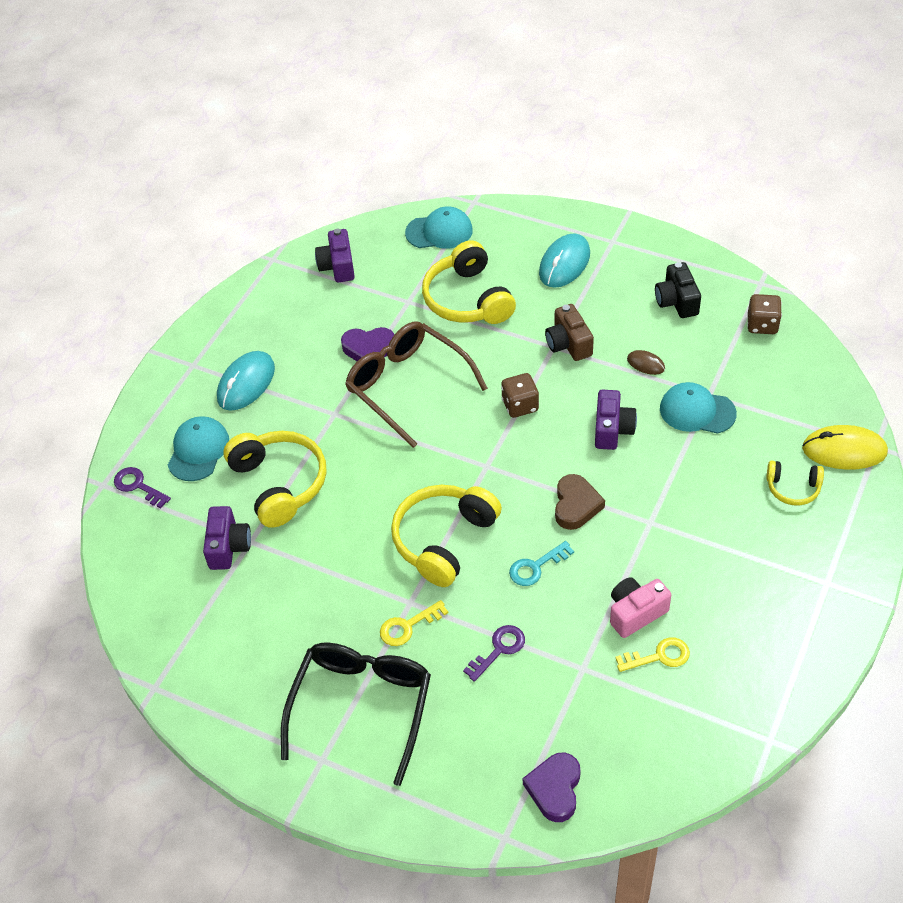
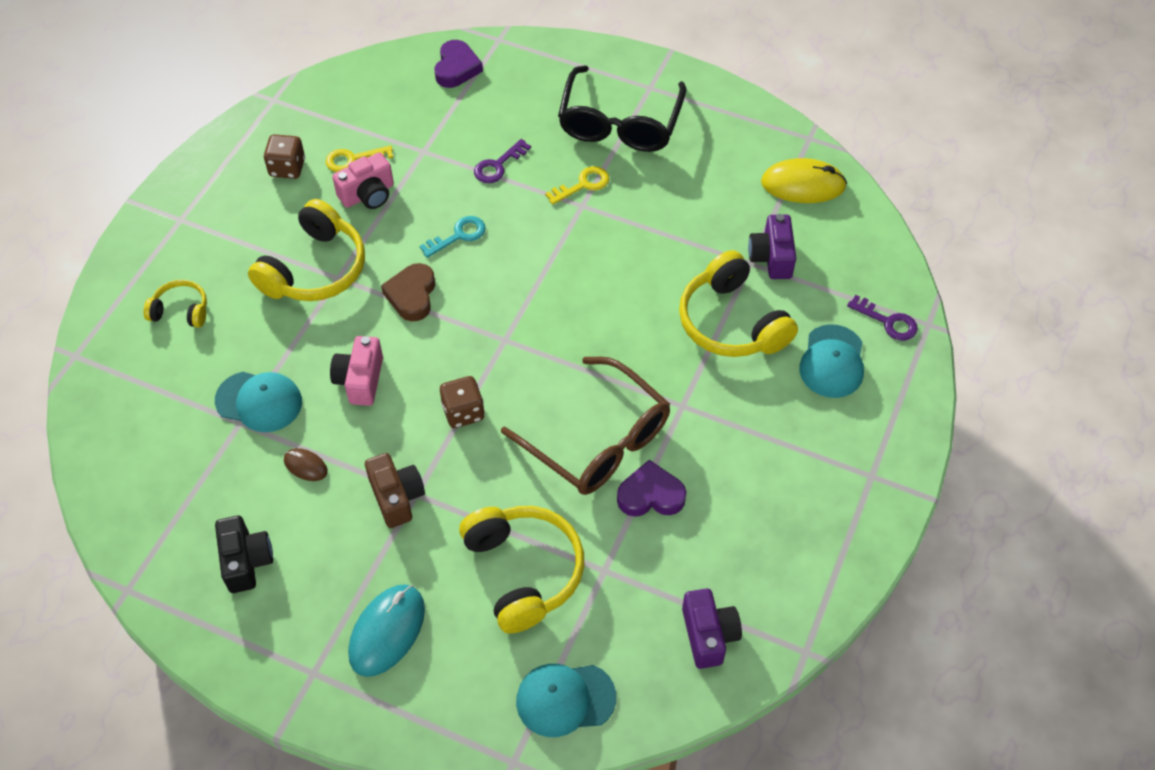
camera: 175 degrees right, 5 degrees up
(246, 383) = (797, 448): turquoise mouse -> none
(444, 540) = (550, 262): yellow headphones -> yellow headphones (315, 269)
(612, 429) = (360, 380): purple camera -> pink camera
(762, 325) = (146, 521): brown dice -> brown dice (287, 168)
(844, 450) = (111, 351): yellow mouse -> yellow mouse (803, 184)

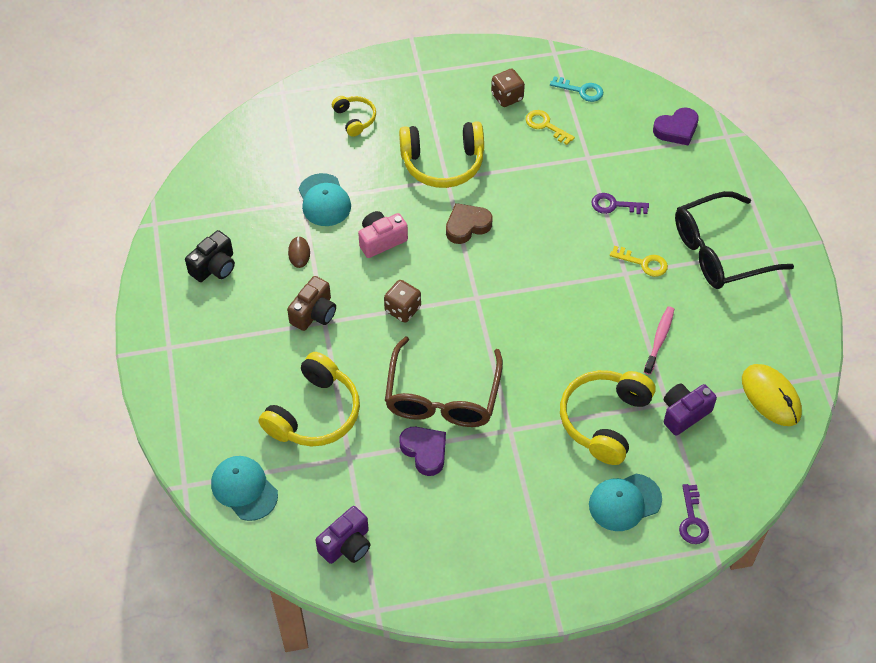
camera: 55 degrees right, 0 degrees up
(368, 194) = (525, 151): pink camera -> none
(387, 631) = (221, 367): turquoise mouse -> none
(458, 236) = (536, 220): turquoise key -> turquoise key (581, 90)
(677, 226) = (659, 339): none -> pink toothbrush

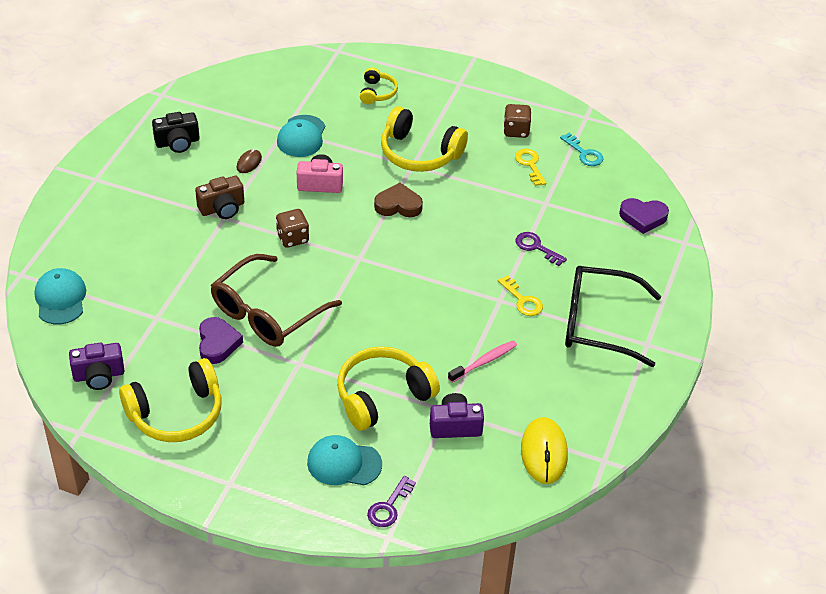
camera: 30 degrees right, 10 degrees down
(314, 413) = (159, 275): yellow headphones -> yellow headphones (176, 413)

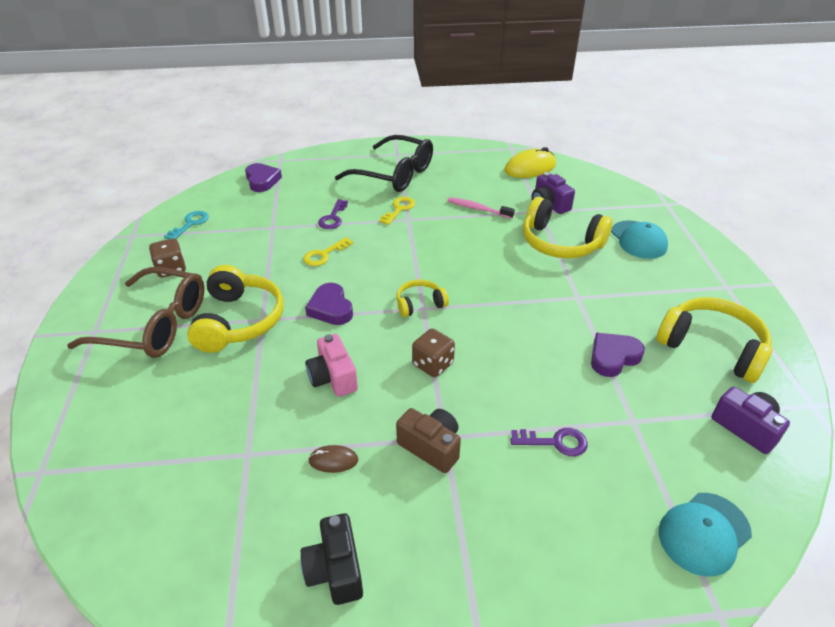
camera: 115 degrees left, 5 degrees down
(177, 142) = (335, 570): black camera -> black camera turned 150 degrees counterclockwise
(267, 313) = (545, 340): brown glasses -> brown glasses (155, 325)
(301, 136) = (254, 430): turquoise cap -> none
(377, 92) = (134, 393): yellow headphones -> yellow headphones (420, 304)
(389, 506) = (645, 210): purple key -> purple key (555, 442)
(398, 205) = (331, 308): brown heart -> purple heart
(530, 165) = (222, 248): yellow key -> yellow key (324, 254)
(598, 323) = (394, 174): black glasses -> black glasses turned 45 degrees counterclockwise

